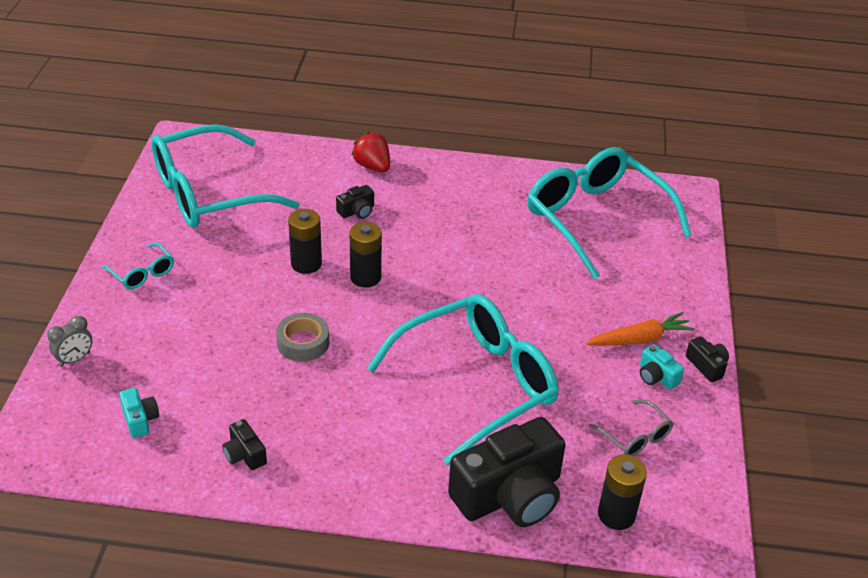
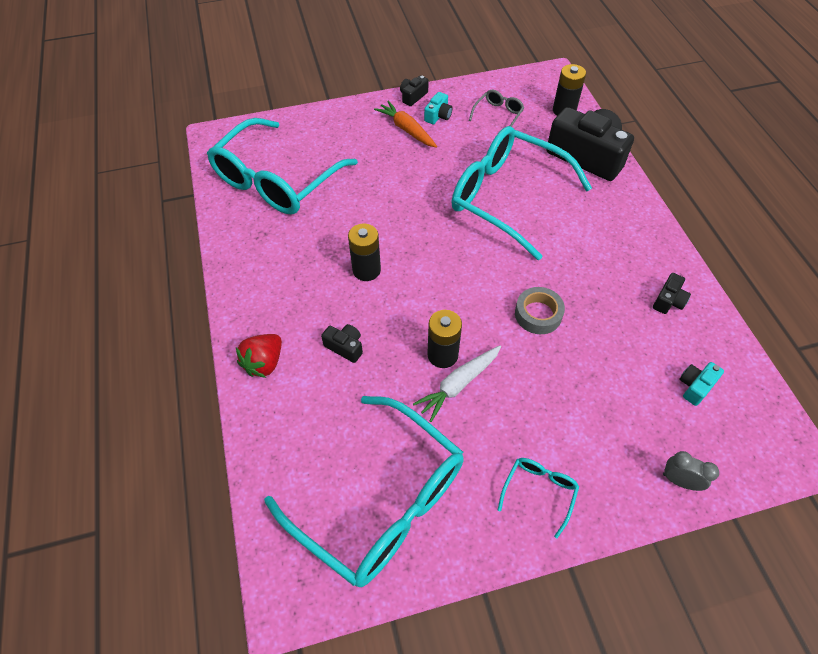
camera: 110 degrees left, 15 degrees up
(270, 263) = (458, 385): none -> white carrot
(365, 277) = (434, 303): black battery -> black battery (366, 270)

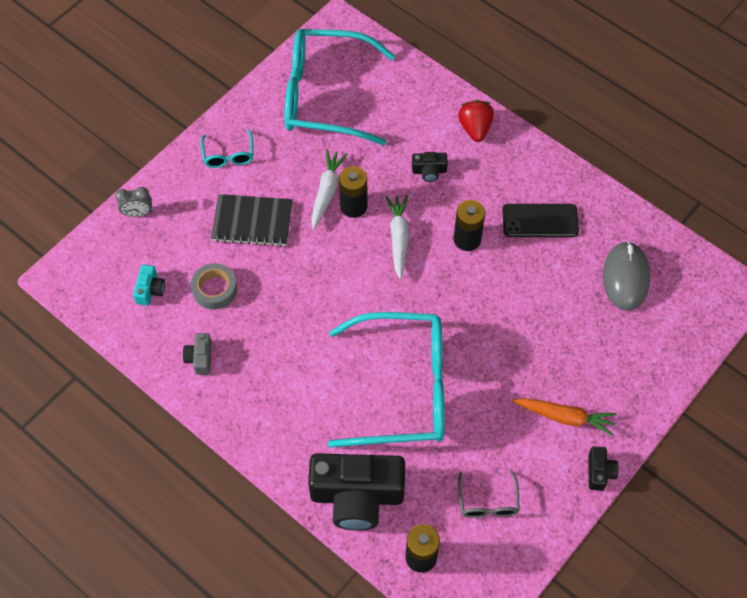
camera: 145 degrees right, 5 degrees up
(276, 181) = (625, 277): turquoise glasses -> grey mouse
(294, 251) = (540, 221): none -> black phone
(423, 303) = (398, 238): none -> white carrot
(438, 116) = (549, 459): turquoise camera -> none
(538, 314) = (302, 281): grey tape -> grey tape (215, 289)
(554, 397) = (252, 222): none -> black notebook
(668, 301) = (200, 358): black camera -> grey camera

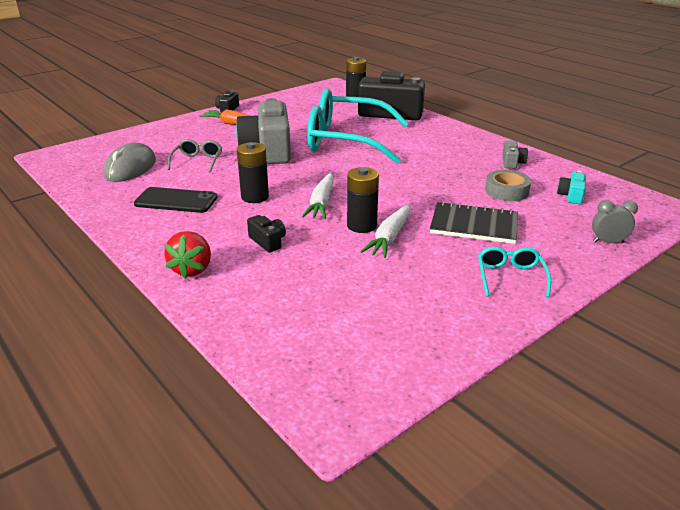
camera: 170 degrees left, 30 degrees down
(325, 96) = (377, 322): turquoise glasses -> none
(429, 171) = (268, 241): black camera -> black camera turned 45 degrees clockwise
(488, 502) = (306, 107): grey glasses -> grey glasses (197, 161)
(491, 344) = (268, 151): none -> grey camera

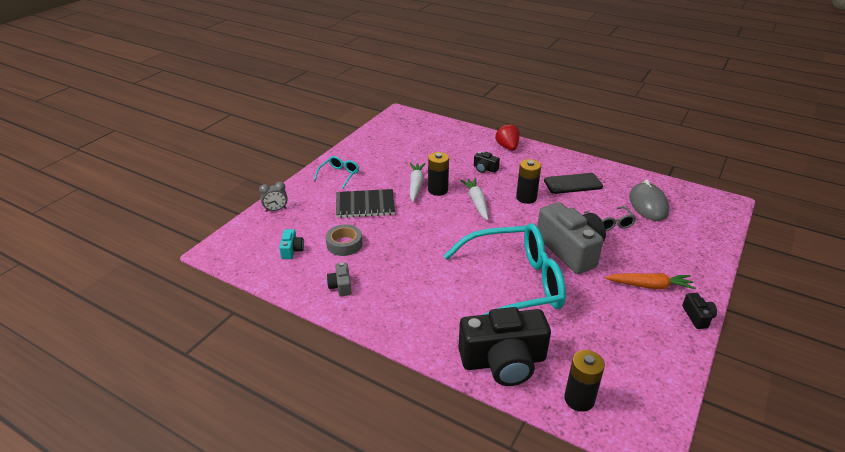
camera: 160 degrees right, 5 degrees up
(510, 277) = (339, 175): turquoise glasses -> turquoise glasses turned 135 degrees counterclockwise

